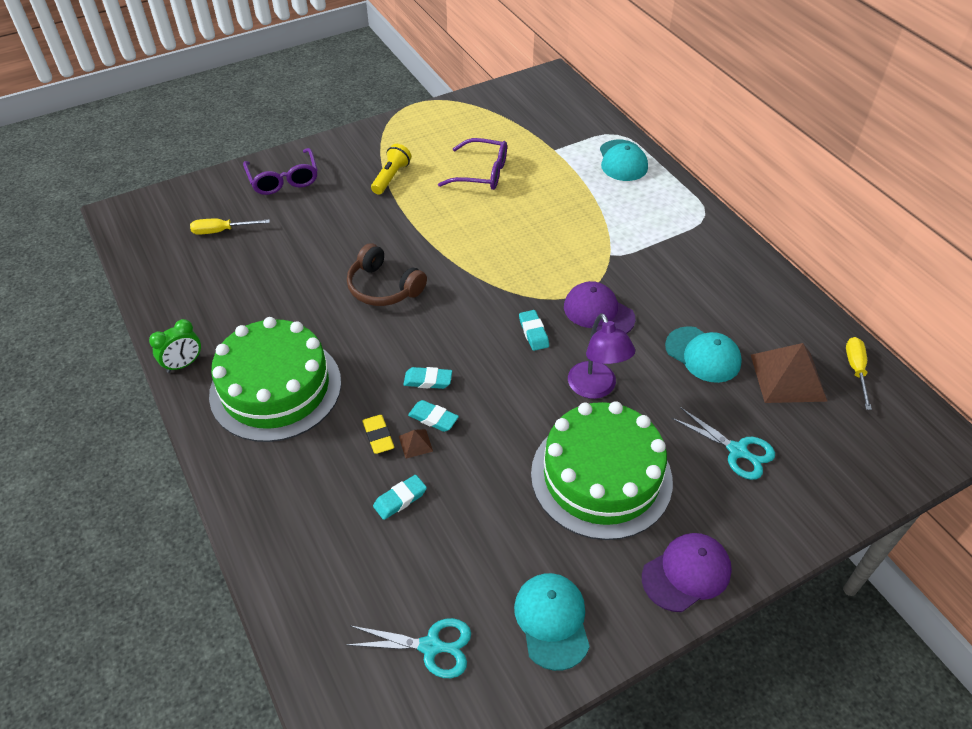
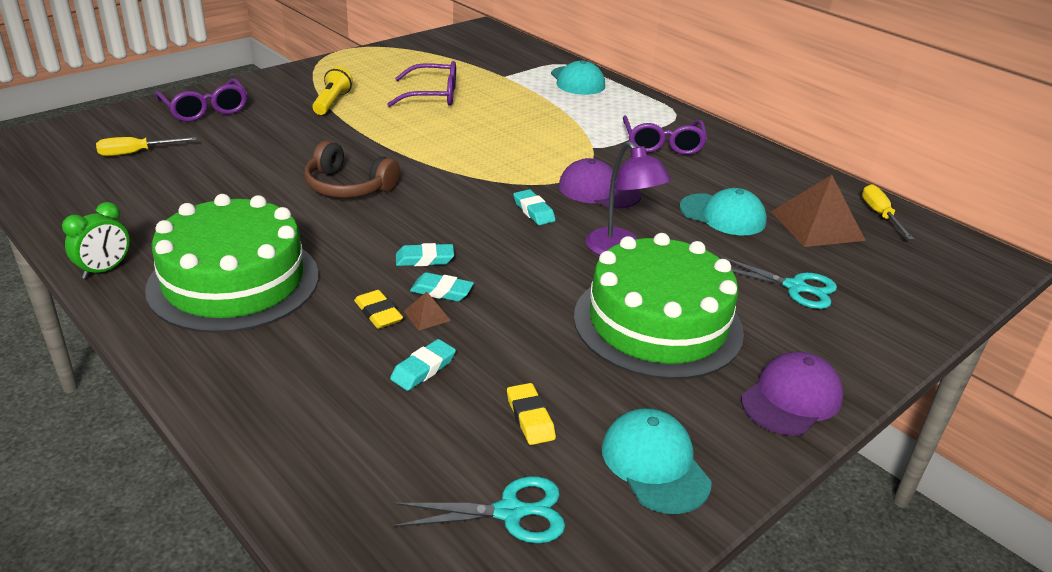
camera: 15 degrees left, 15 degrees down
(469, 560) = (530, 418): none -> yellow eraser
(677, 256) = (662, 144): none -> purple glasses

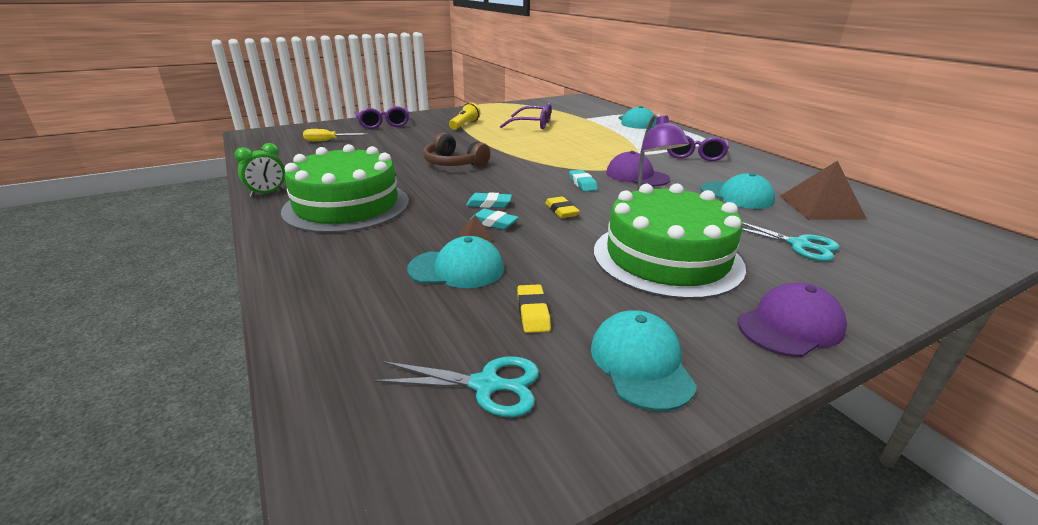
camera: 15 degrees right, 5 degrees down
(378, 313) = (439, 232): yellow eraser -> yellow eraser (561, 211)
(423, 369) = (457, 269): turquoise eraser -> turquoise cap
(880, 215) = (880, 204): yellow screwdriver -> none

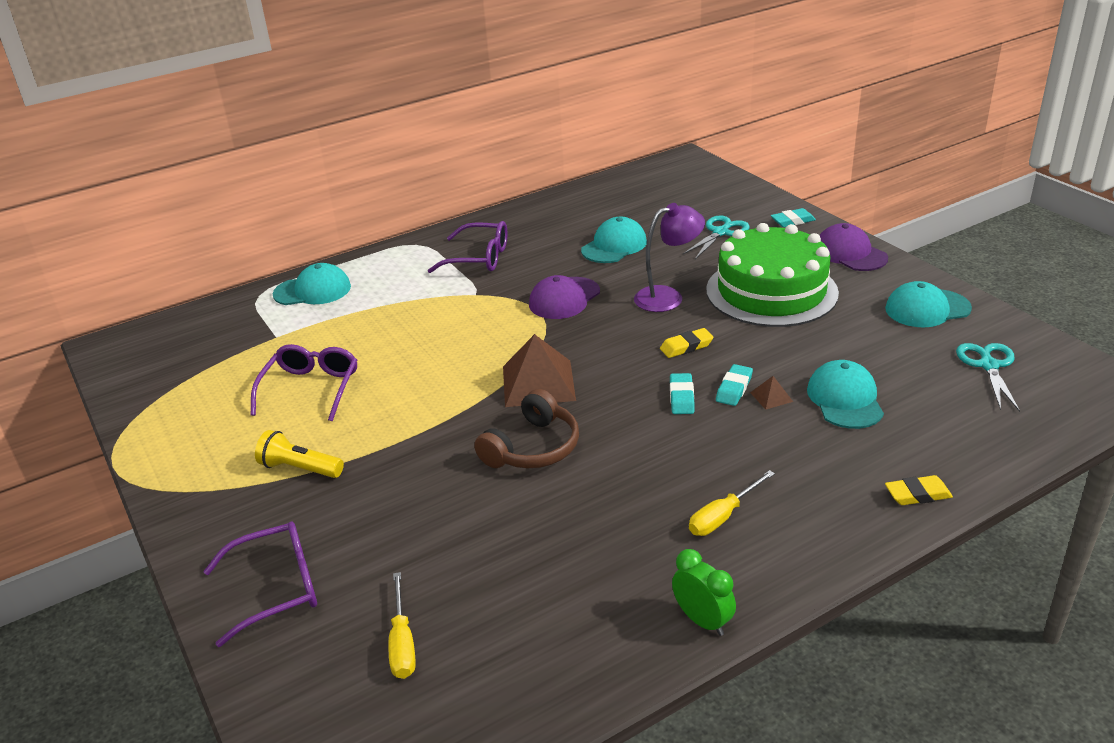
camera: 90 degrees left, 5 degrees up
(347, 205) = (723, 516): green cake -> yellow screwdriver
(533, 312) = (893, 353): yellow eraser -> yellow eraser (917, 494)
(582, 184) = (598, 335): turquoise eraser -> turquoise eraser (792, 221)
(821, 207) = (634, 211): brown pyramid -> brown pyramid (538, 383)

